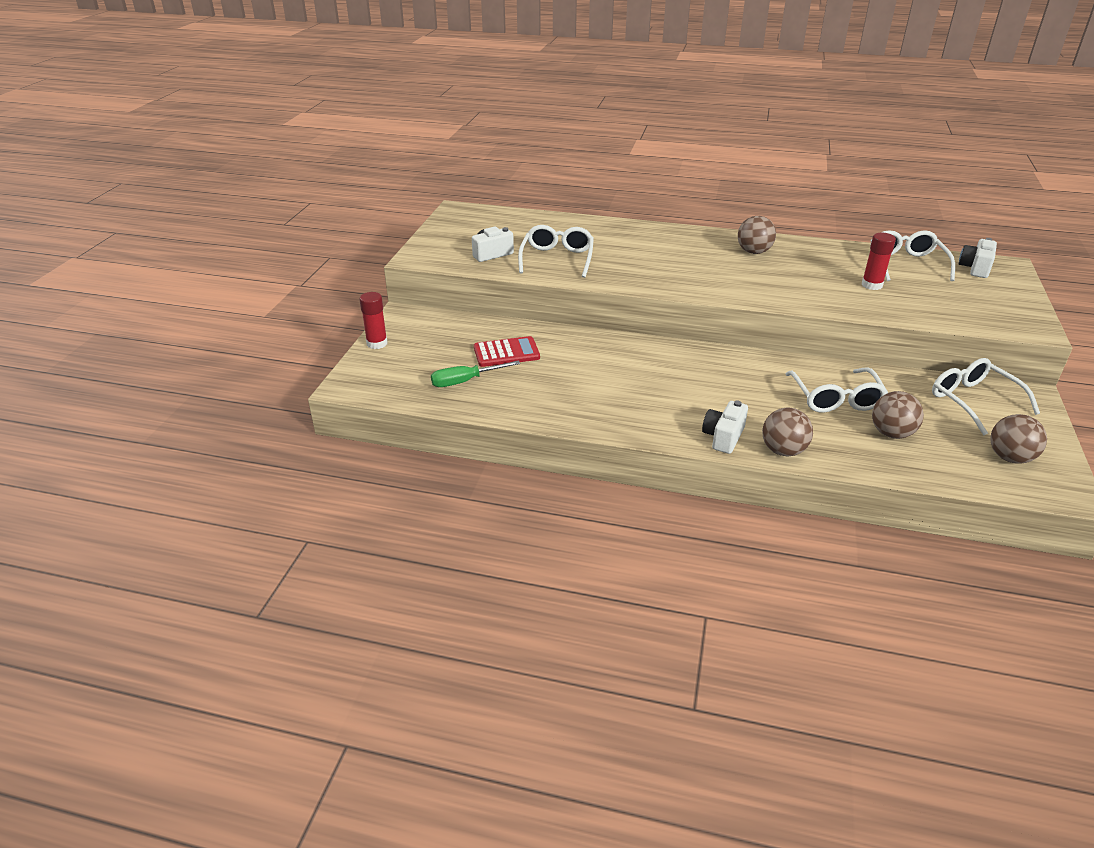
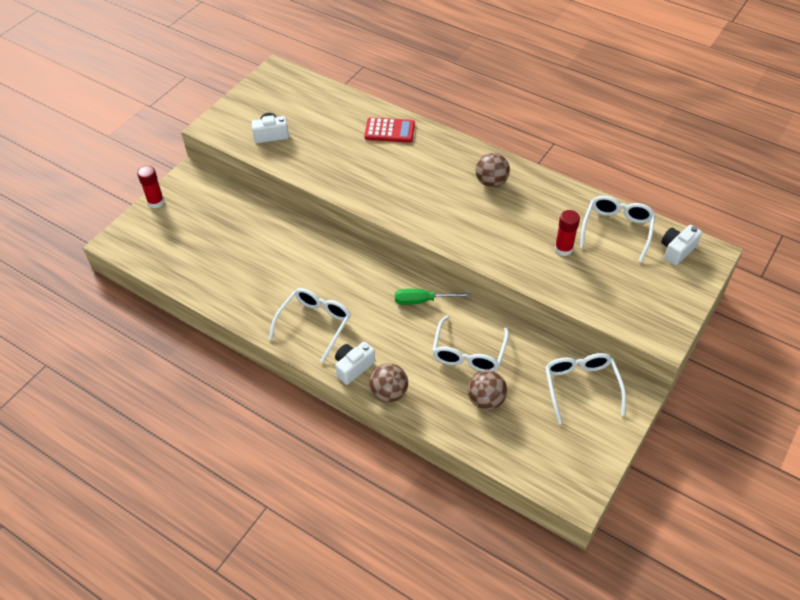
camera: 20 degrees right, 15 degrees up
(465, 381) = (199, 259): green screwdriver -> green screwdriver (422, 301)
(506, 353) = (245, 236): red calculator -> red calculator (389, 131)
(557, 259) = (320, 153): white glasses -> white glasses (314, 324)
(1010, 457) = (562, 451): brown ball -> none

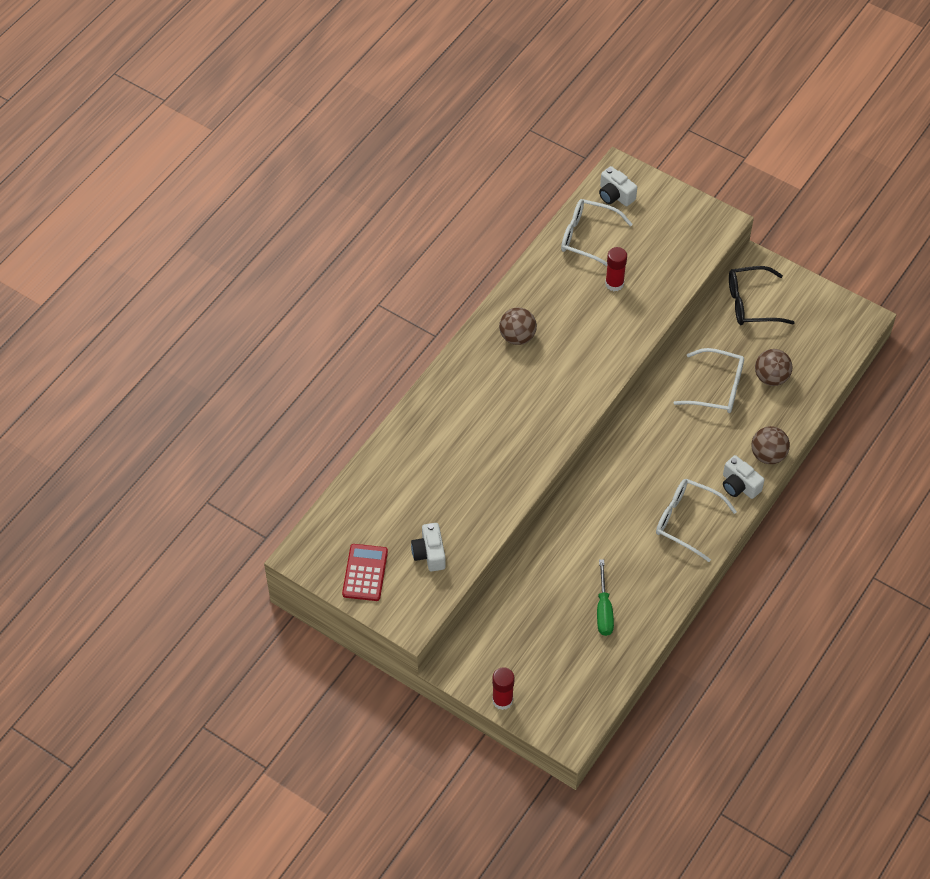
camera: 90 degrees left, 5 degrees up
(389, 131) = (428, 430): red calculator -> red calculator (365, 573)
(422, 301) = (652, 424): green screwdriver -> green screwdriver (604, 610)
(581, 387) = (751, 303): white glasses -> black glasses

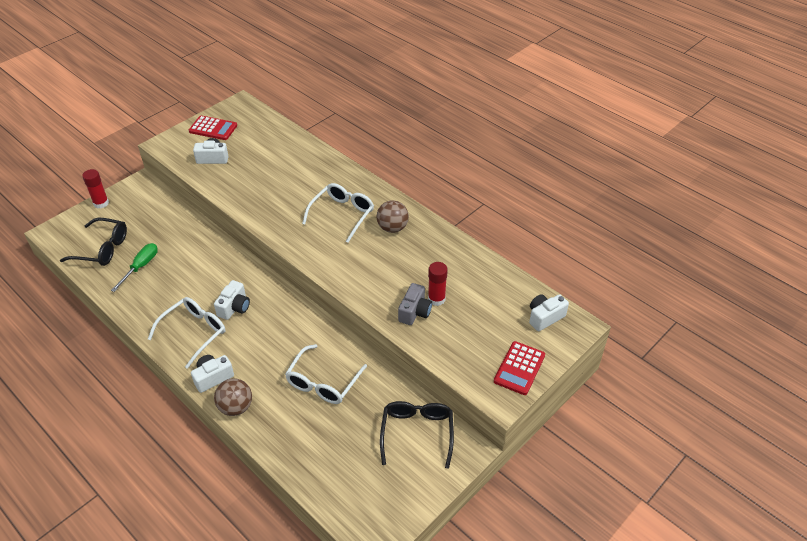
camera: 100 degrees right, 10 degrees down
(584, 664) = (102, 249): none -> black glasses
(588, 238) = (494, 289): white glasses -> white glasses (342, 215)
(604, 610) = (141, 267): green screwdriver -> green screwdriver turned 105 degrees clockwise
(637, 299) = (415, 312): none -> grey camera
(641, 492) = (234, 307): none -> white camera
(683, 211) = (519, 368): none -> red calculator
(771, 377) = (322, 430): brown ball -> none

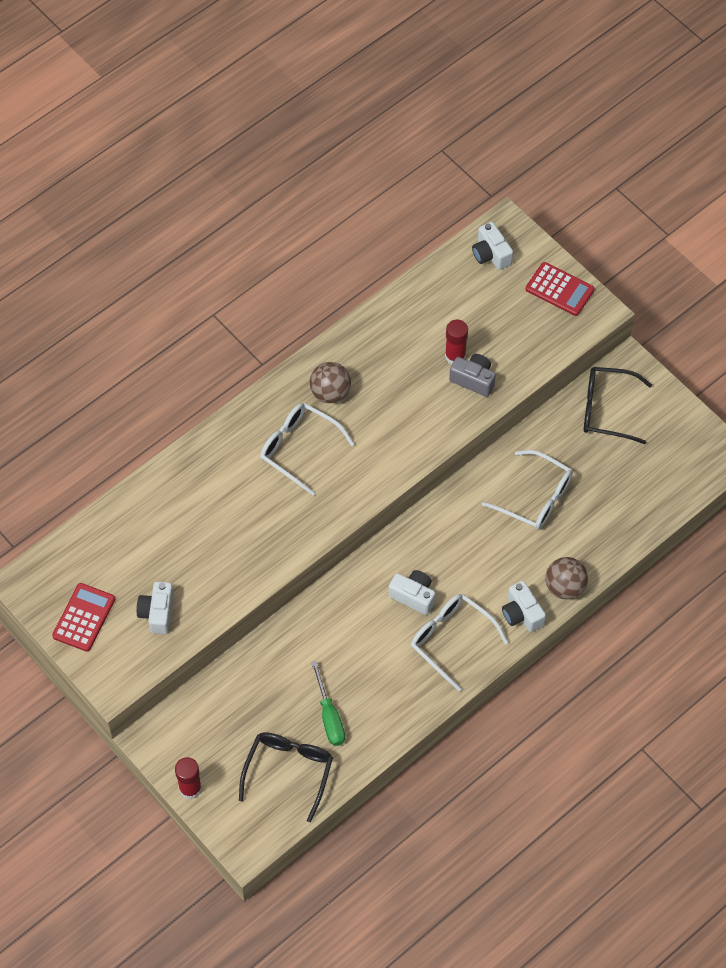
camera: 85 degrees left, 15 degrees up
(141, 267) = (329, 716): green screwdriver -> green screwdriver turned 135 degrees counterclockwise

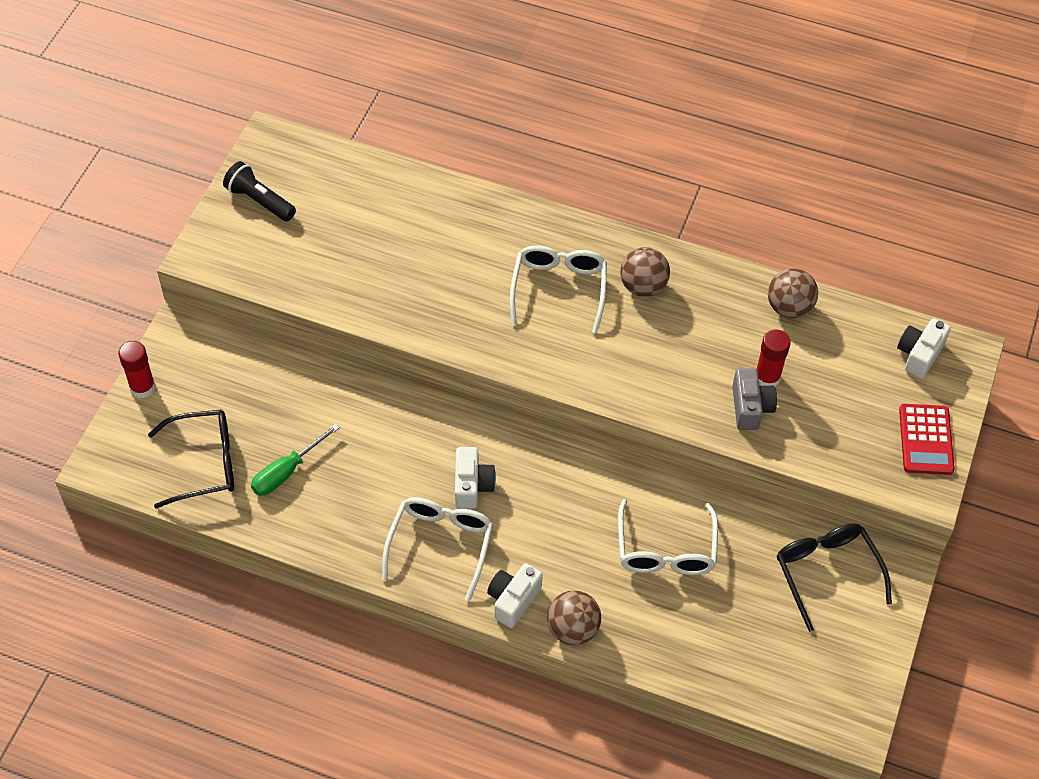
camera: 60 degrees right, 5 degrees down
(84, 617) = (259, 201): red calculator -> black flashlight
(157, 613) = (298, 256): white camera -> none
(405, 310) = (789, 307): none -> brown ball

